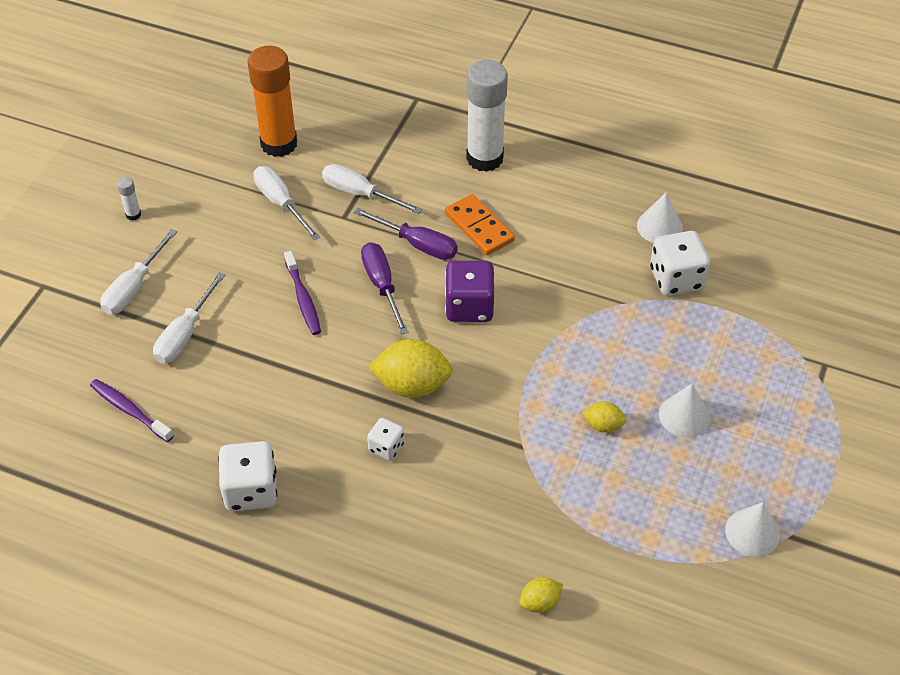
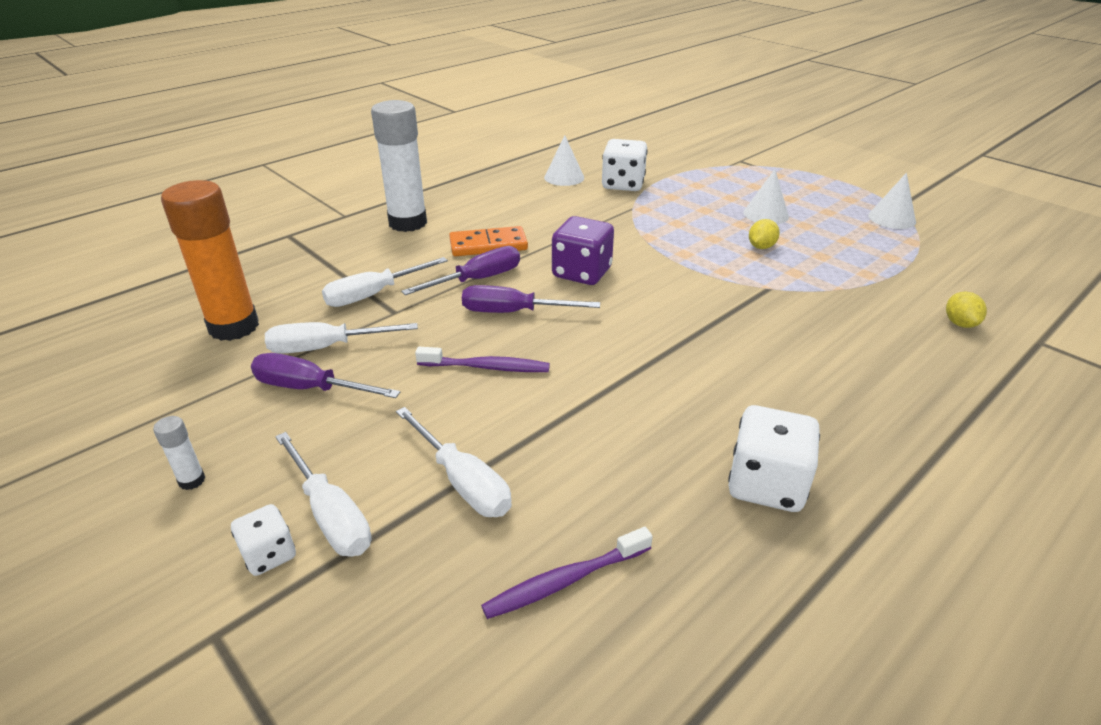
camera: 65 degrees left, 15 degrees down
(234, 219) = (310, 388): none -> purple screwdriver
(386, 447) = (738, 363): white dice -> white dice (269, 554)
(412, 385) = (661, 327): yellow lemon -> none

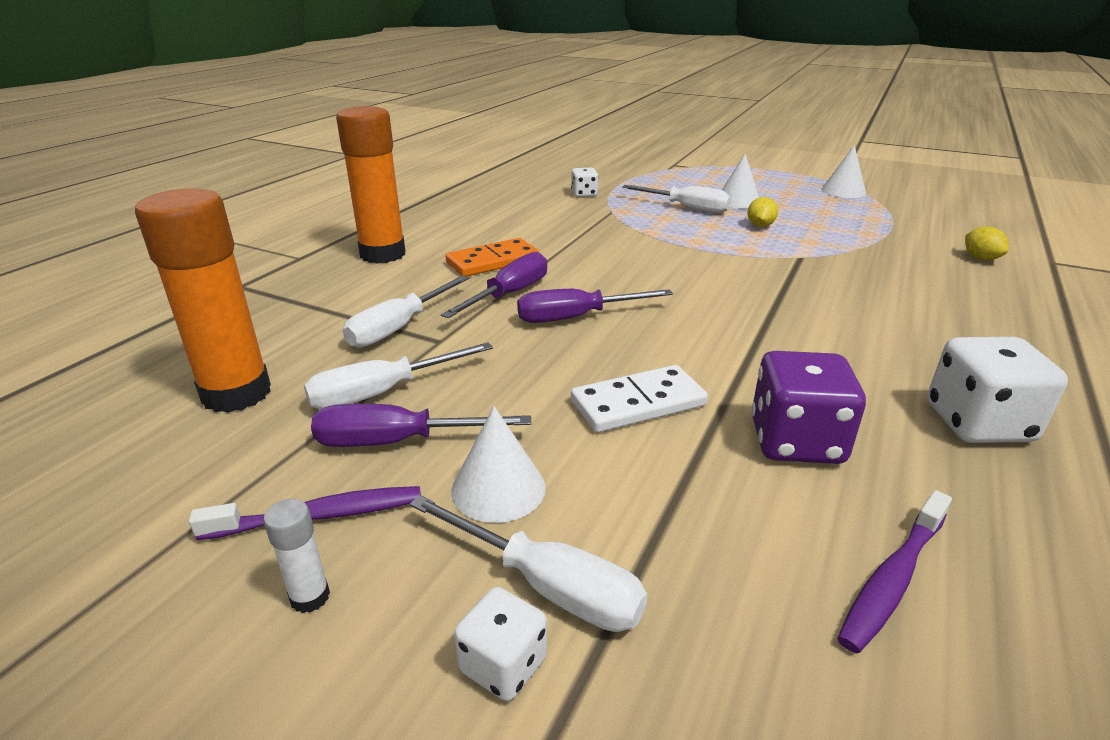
camera: 20 degrees left, 5 degrees down
(408, 223) = (383, 254): white glue stick -> orange glue stick
(463, 481) = (677, 500): white screwdriver -> white screwdriver (686, 208)
(486, 367) = (595, 375): purple toothbrush -> purple toothbrush (319, 516)
(499, 399) = (638, 403): none -> white domino
(564, 177) = (520, 195): white cone -> white cone (498, 488)
(582, 273) = (614, 271): purple dice -> purple dice (796, 441)
(623, 184) = (584, 194): white dice -> white dice, size x0.57

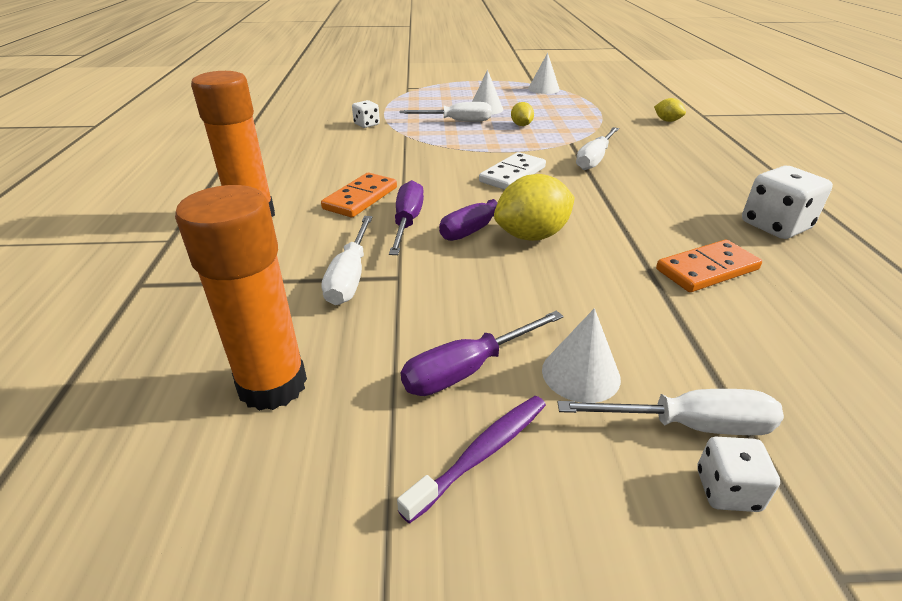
camera: 30 degrees left, 5 degrees up
(310, 597) = (554, 517): white glue stick -> none
(382, 393) = (405, 335): white screwdriver -> white screwdriver (594, 159)
(621, 342) = (532, 236): none -> yellow lemon
(638, 403) = (594, 277): white domino -> white domino (513, 174)
(796, 441) = (707, 270): purple dice -> orange domino
(892, 578) = (838, 333): purple toothbrush -> none

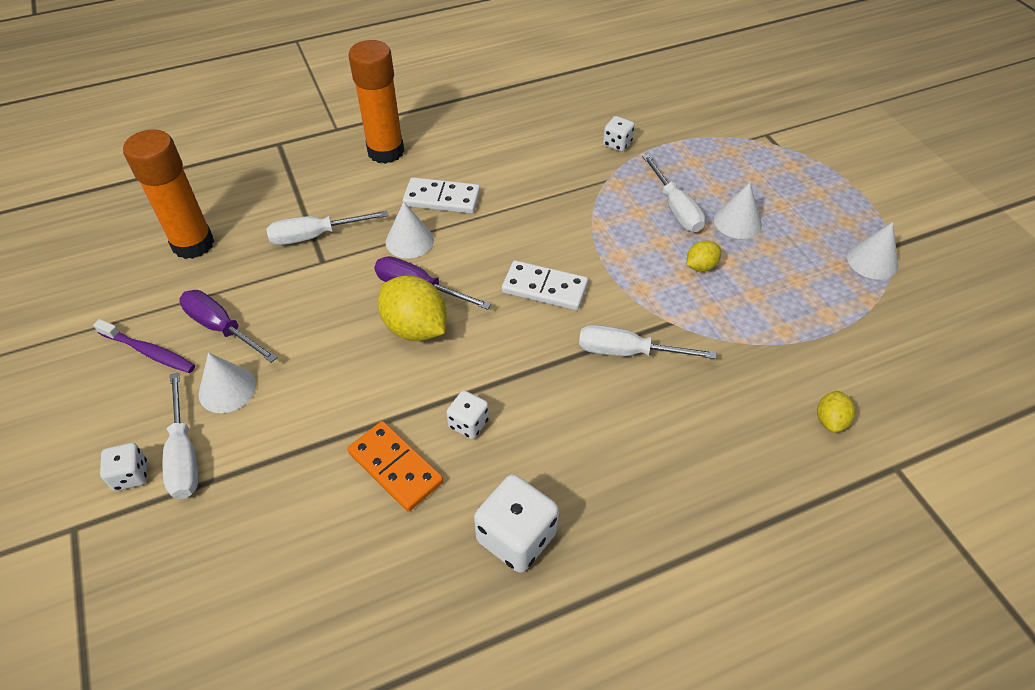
camera: 70 degrees right, 15 degrees up
(360, 198) = (442, 198): orange domino -> white domino
(407, 222) = (409, 241): purple screwdriver -> white cone
(657, 227) = (468, 423): none -> white dice

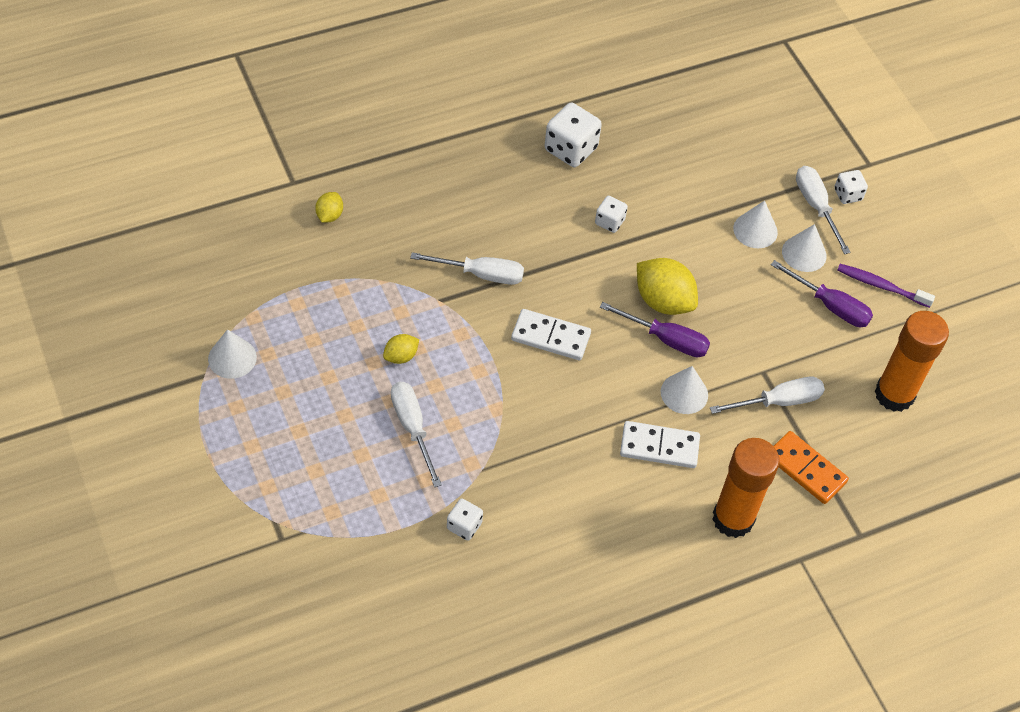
camera: 175 degrees right, 5 degrees up
(395, 468) = (660, 193): orange domino -> orange domino (806, 469)
(737, 222) = (351, 408): white cone -> white cone (755, 230)

